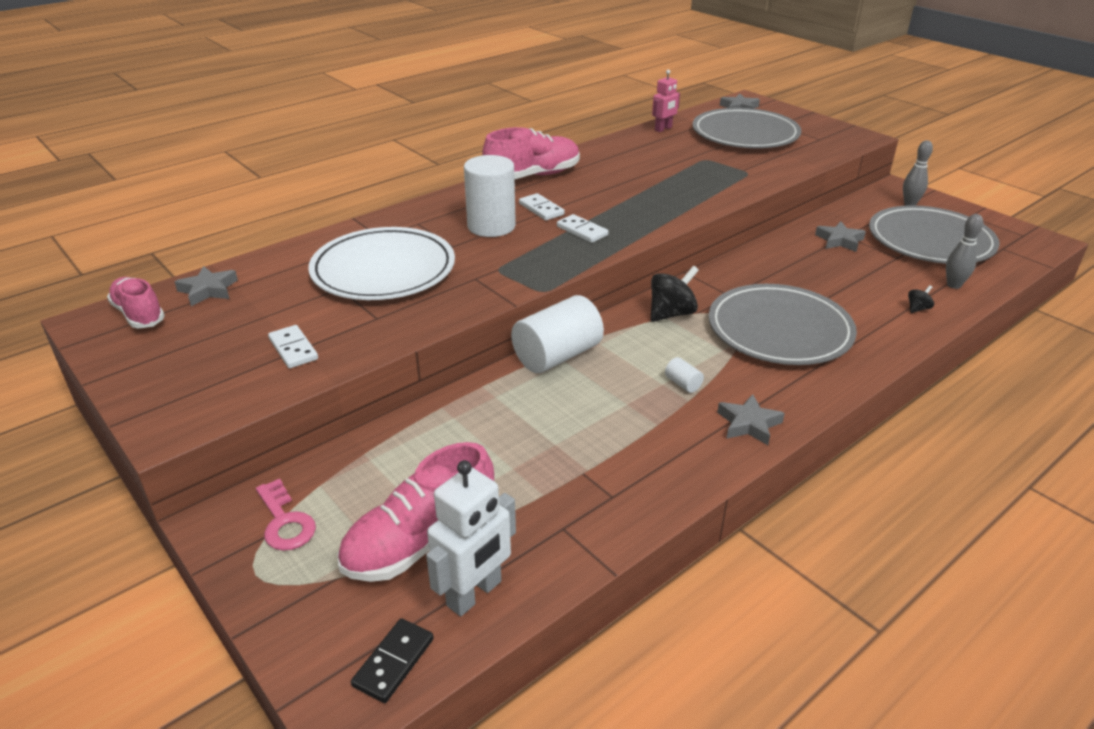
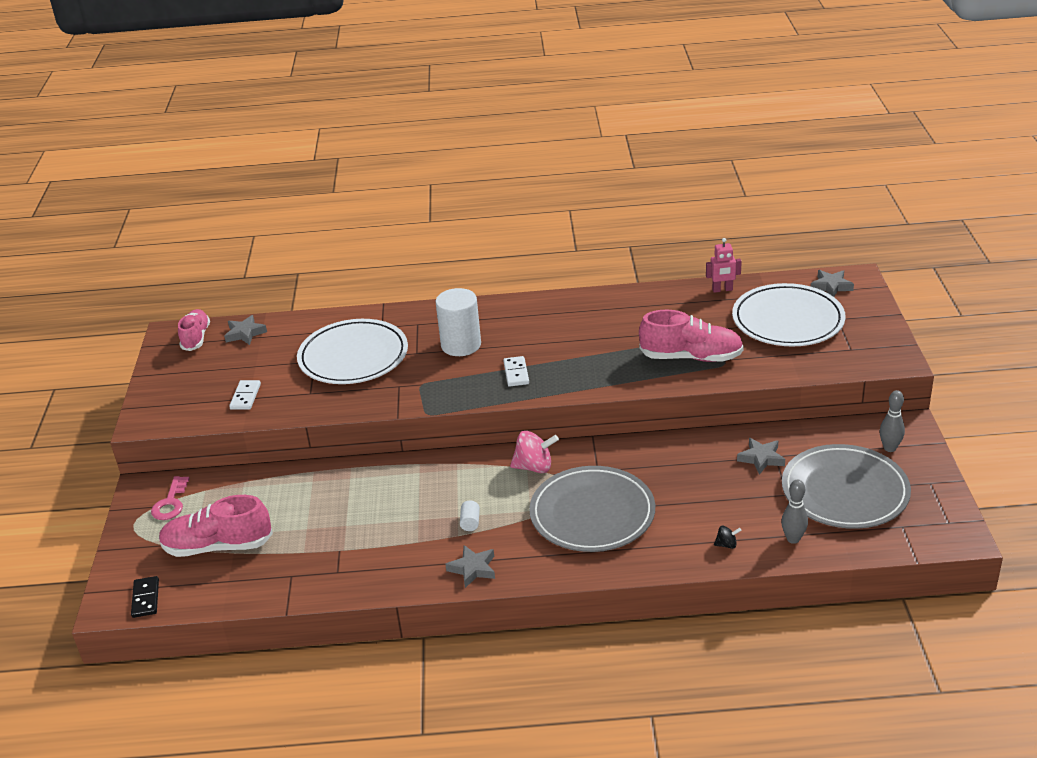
camera: 40 degrees right, 0 degrees up
(394, 662) = (146, 598): black domino -> black domino turned 75 degrees counterclockwise
(475, 594) = (212, 586): white robot -> none
(533, 176) = (548, 306): pink shoe -> pink shoe (691, 357)
(541, 209) = (514, 342): white domino -> none
(557, 356) = (419, 466): white cylinder -> none
(671, 314) = (534, 467): black spinning top -> pink spinning top
(745, 134) = (788, 320): grey plate -> white plate

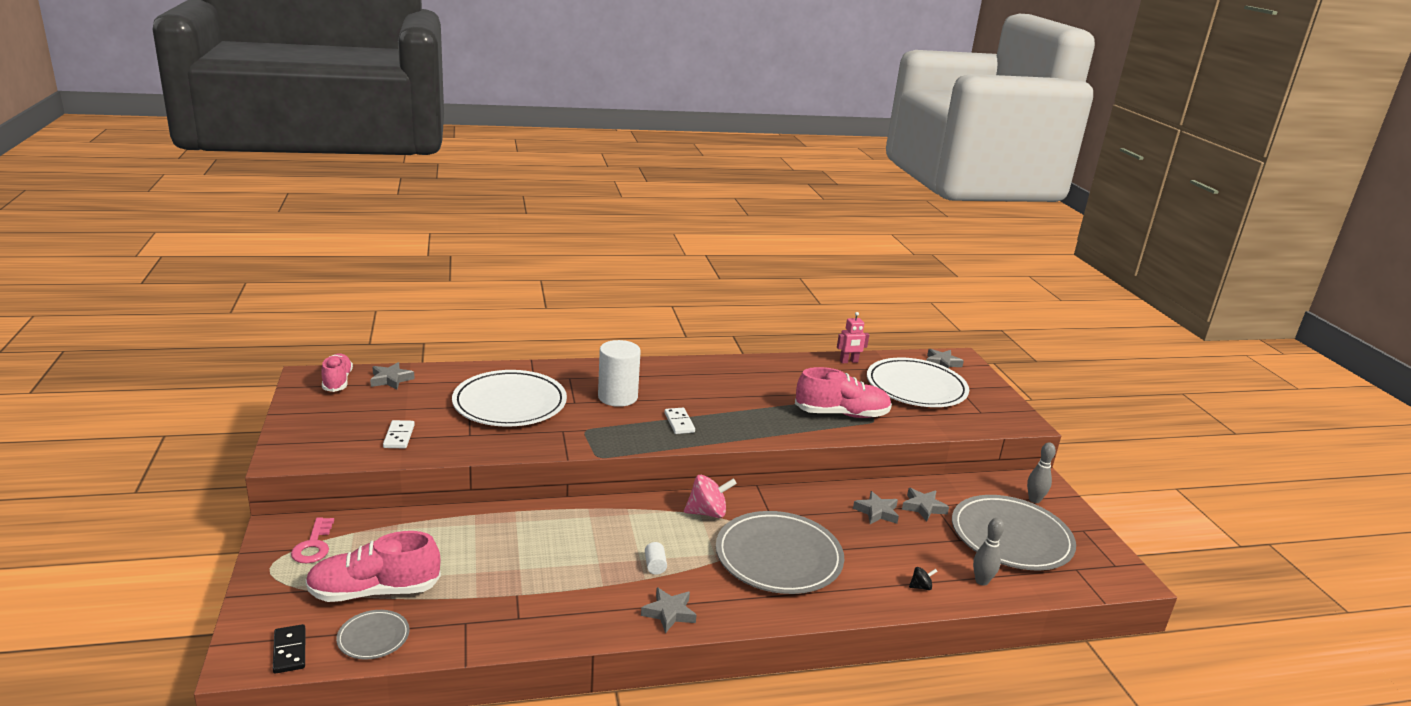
camera: 15 degrees left, 10 degrees down
(213, 588) = (373, 637): none -> grey plate
(709, 464) = (877, 512): none -> grey star

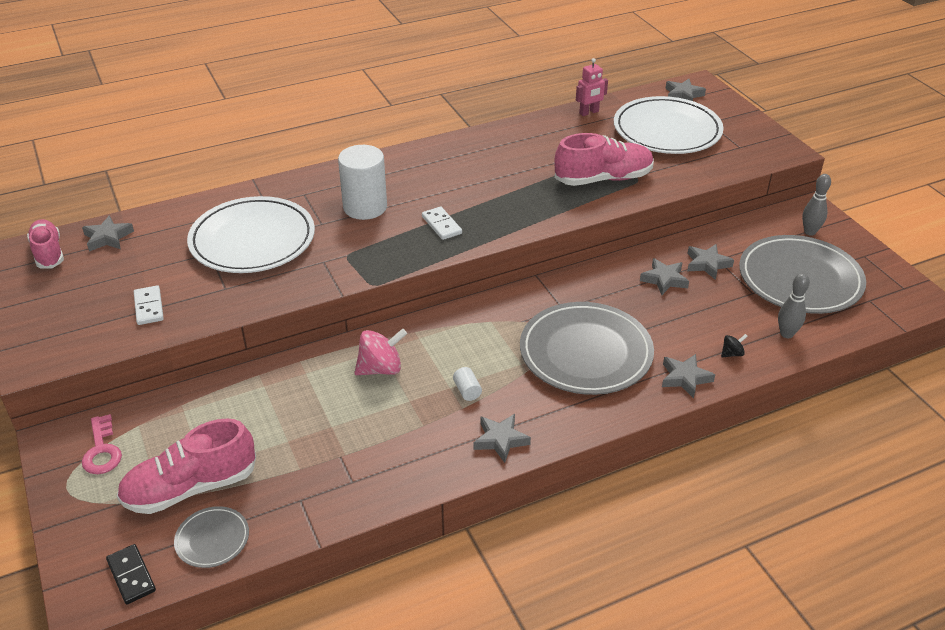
camera: 10 degrees left, 15 degrees up
(707, 513) = (498, 318): pink spinning top -> pink spinning top (381, 369)
(866, 598) = (685, 378): none -> grey star

